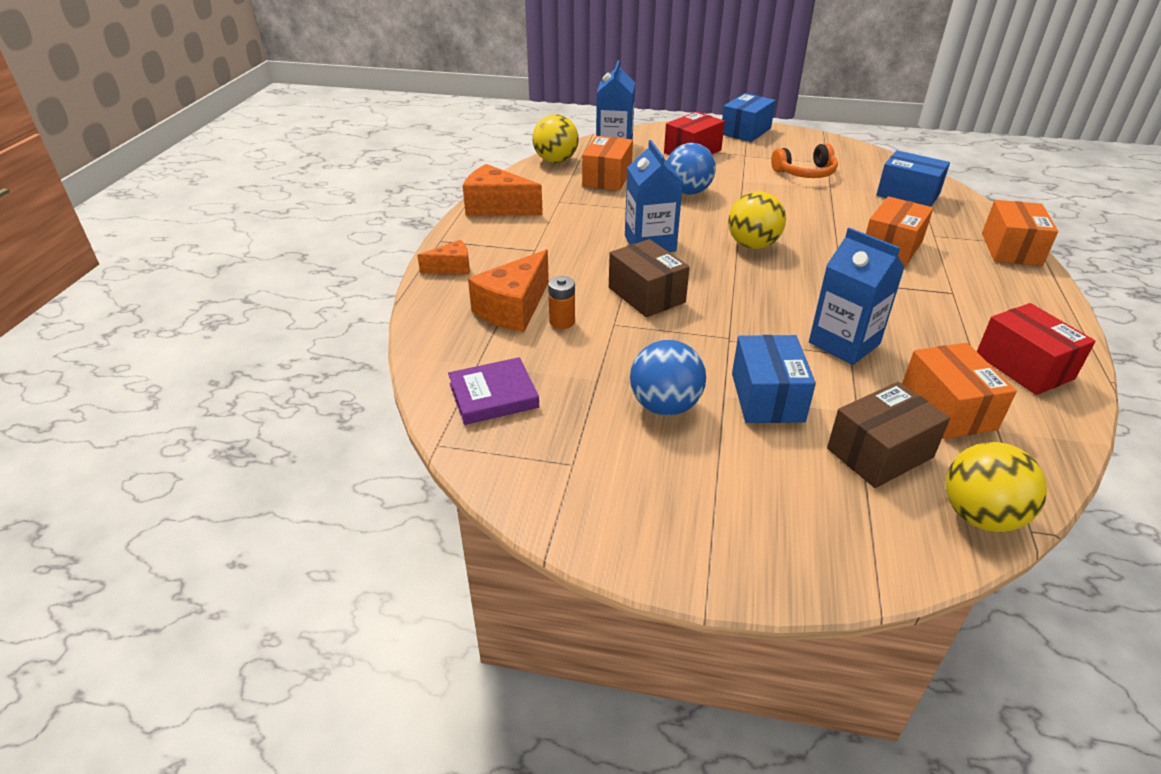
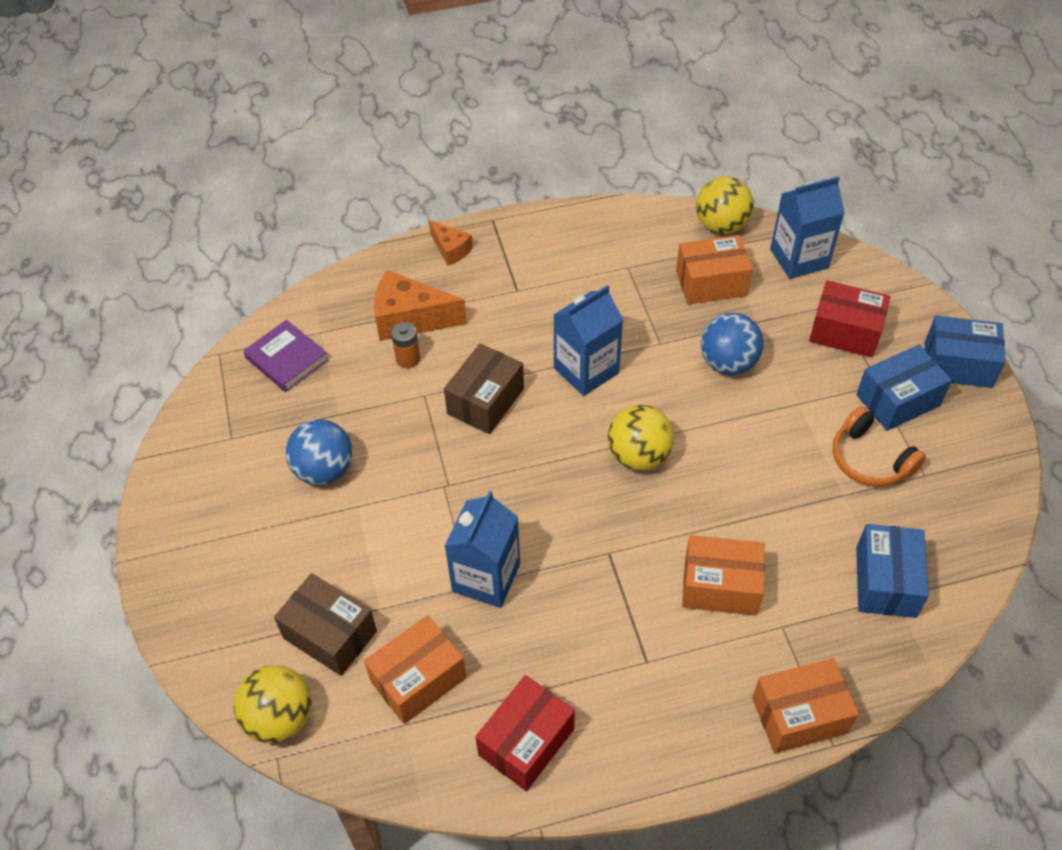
camera: 65 degrees right, 15 degrees up
(497, 207) = (581, 227): orange cheese -> none
(767, 397) = (369, 537): blue box -> blue box (897, 400)

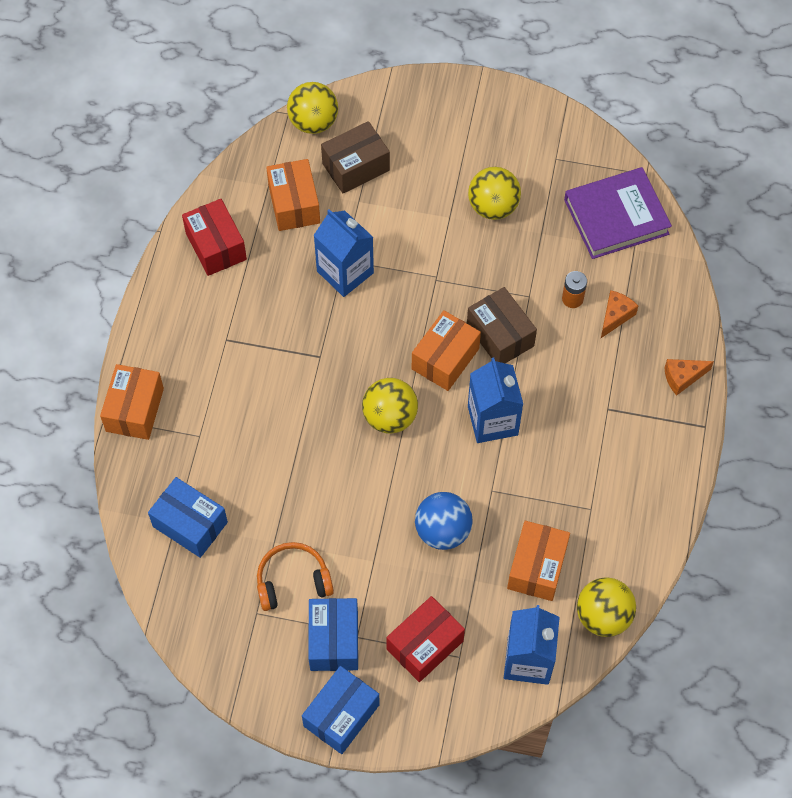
camera: 115 degrees right, 10 degrees up
(287, 359) = (616, 216): purple book -> purple book, size x1.53
(324, 470) = (493, 207): blue ball -> yellow ball
(410, 319) = (615, 316): orange cheese -> orange cheese, size x0.57
(720, 586) = (252, 413): orange box -> orange box (445, 359)

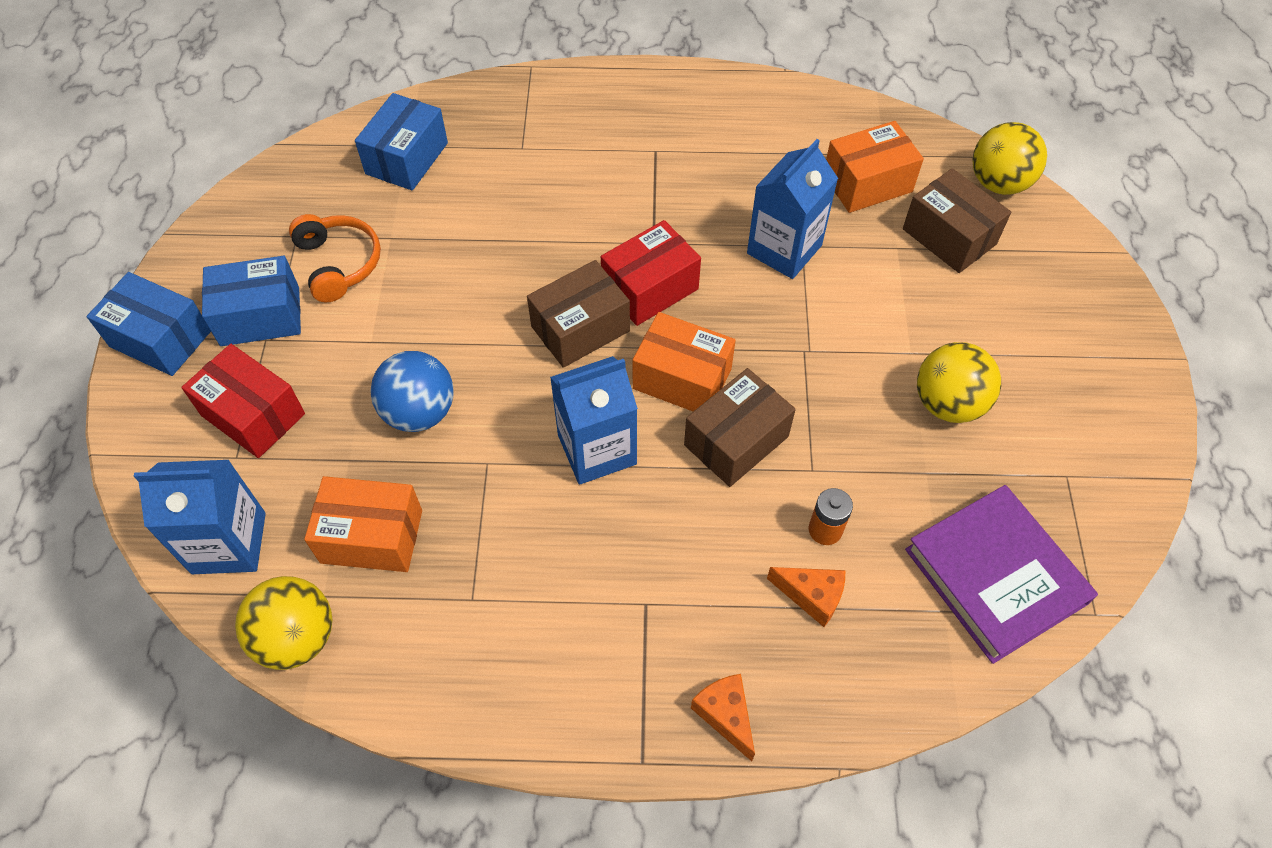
camera: 80 degrees right, 5 degrees down
(135, 410) = (545, 88): orange box -> none
(216, 246) = (781, 121): red box -> red box (650, 288)
(390, 417) = (580, 329): yellow ball -> brown box

